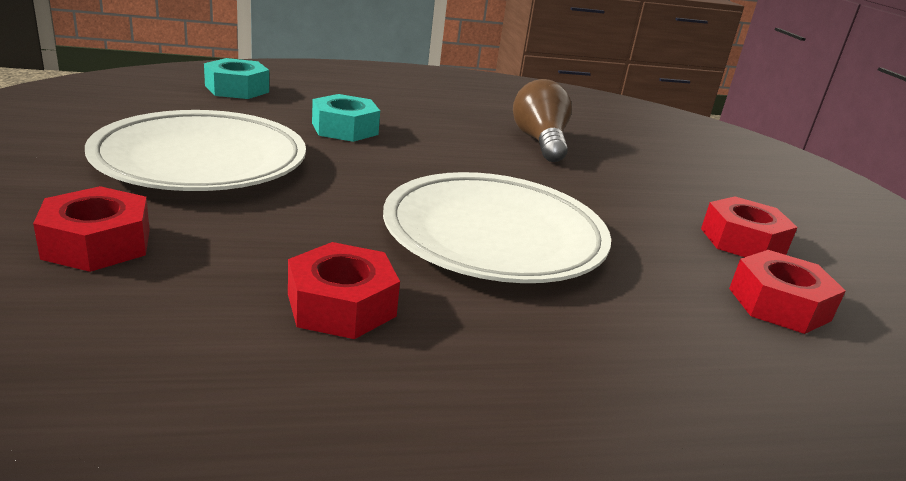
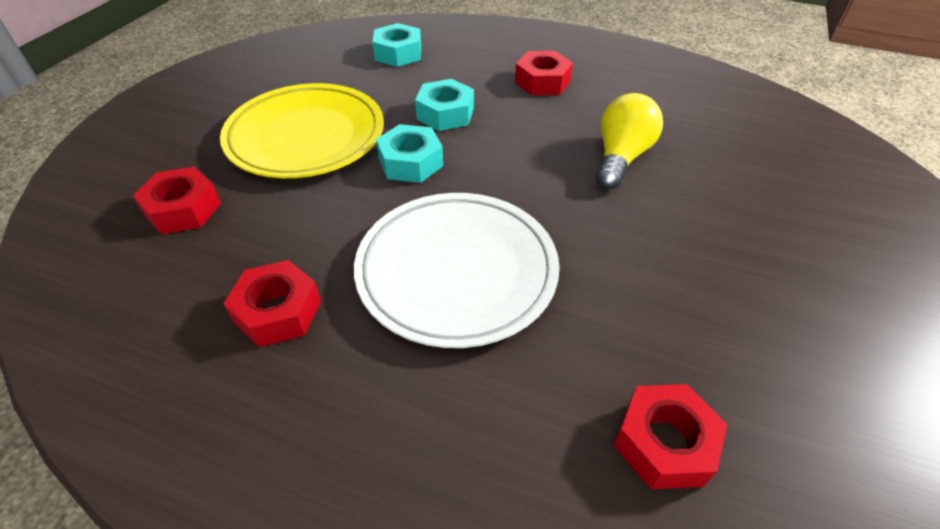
camera: 35 degrees right, 20 degrees up
(201, 161) = (306, 137): white plate -> yellow plate
(351, 167) = (410, 162): none -> turquoise nut
(540, 142) = (620, 157): brown light bulb -> yellow light bulb
(742, 241) = (717, 347): red nut -> red nut (542, 82)

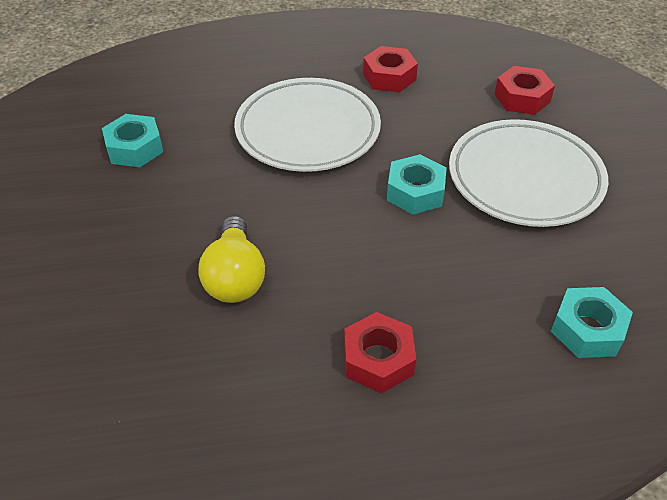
camera: 150 degrees right, 0 degrees up
(306, 137) = (525, 179): yellow plate -> white plate
(445, 113) = (439, 258): turquoise nut -> turquoise nut (135, 148)
(664, 443) = (148, 100): red nut -> none

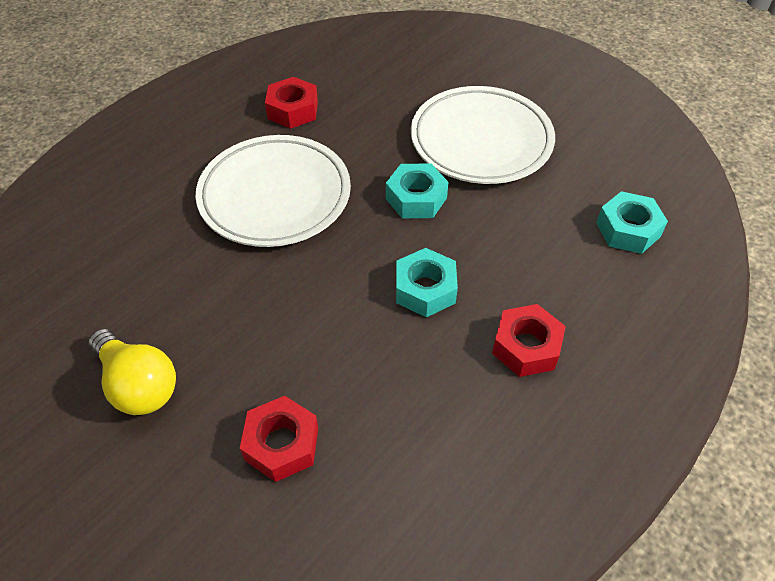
camera: 40 degrees left, 5 degrees up
(135, 148) = (128, 306): turquoise nut -> turquoise nut (425, 289)
(235, 277) = (352, 359): yellow light bulb -> yellow light bulb (138, 384)
(522, 98) = (414, 75): red nut -> red nut (281, 444)

